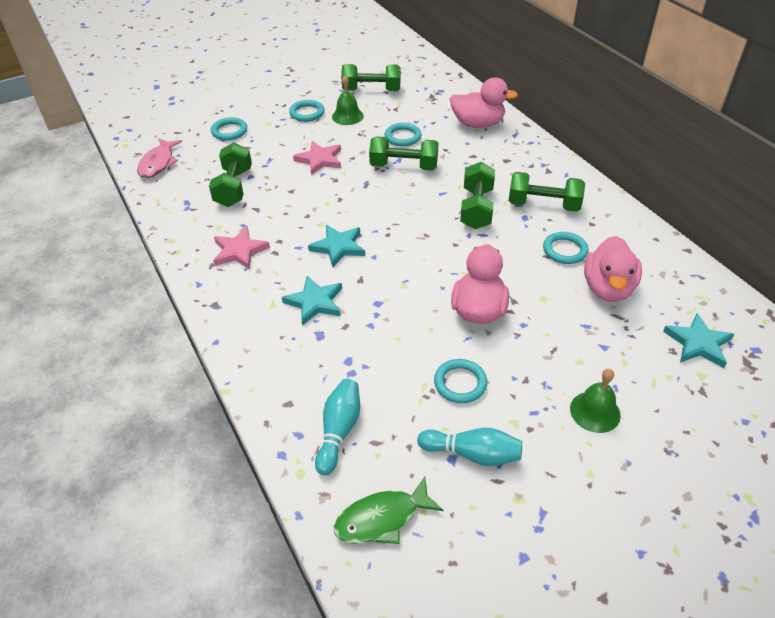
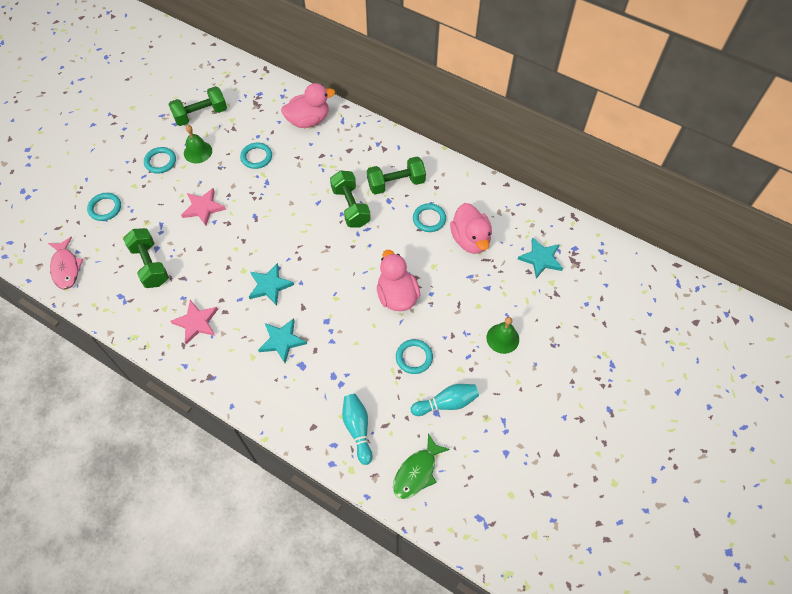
camera: 30 degrees left, 15 degrees up
(404, 166) = (274, 187): green dumbbell -> none

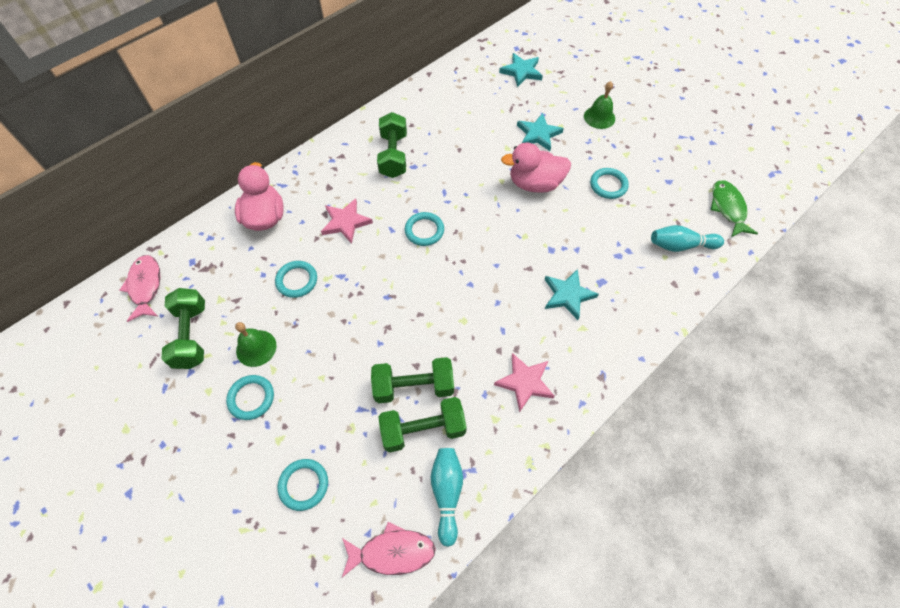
camera: 75 degrees left, 0 degrees up
(203, 208) = (353, 353): pink star -> pink star (346, 222)
(234, 77) = (145, 286): none -> pink fish
(270, 286) = (492, 296): turquoise star -> turquoise star (538, 134)
(351, 207) = (409, 200): green dumbbell -> green dumbbell (414, 386)
(417, 472) = (728, 208): green fish -> green fish turned 150 degrees counterclockwise
(429, 219) = (449, 139): turquoise ring -> turquoise ring (424, 230)
(446, 403) = (660, 171): turquoise bowling pin -> turquoise bowling pin (447, 493)
(470, 240) = (485, 114): pink duck -> none

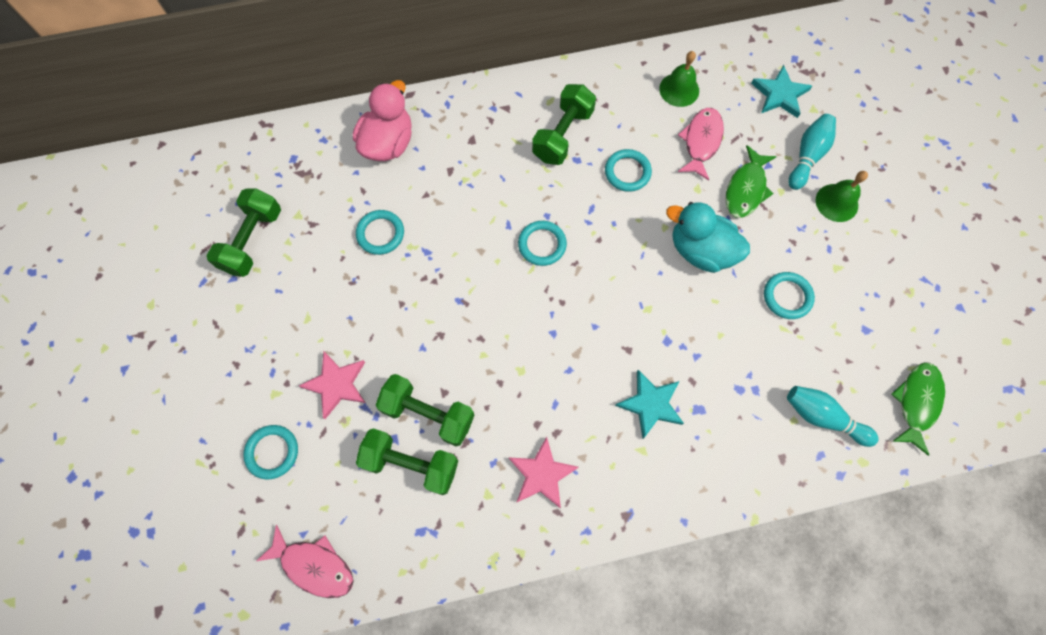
camera: 30 degrees right, 10 degrees up
(145, 286) = (238, 164): pink fish -> pink fish (701, 142)
(251, 398) = (272, 337): turquoise ring -> turquoise ring (627, 172)
(256, 348) = (303, 287): green bell -> green bell (679, 89)
(346, 222) = (466, 192): pink star -> pink star (336, 384)
(447, 493) = (395, 541): turquoise bowling pin -> turquoise bowling pin (807, 156)
(535, 184) = (700, 250): pink duck -> turquoise duck
(538, 134) = (746, 189): turquoise star -> green fish

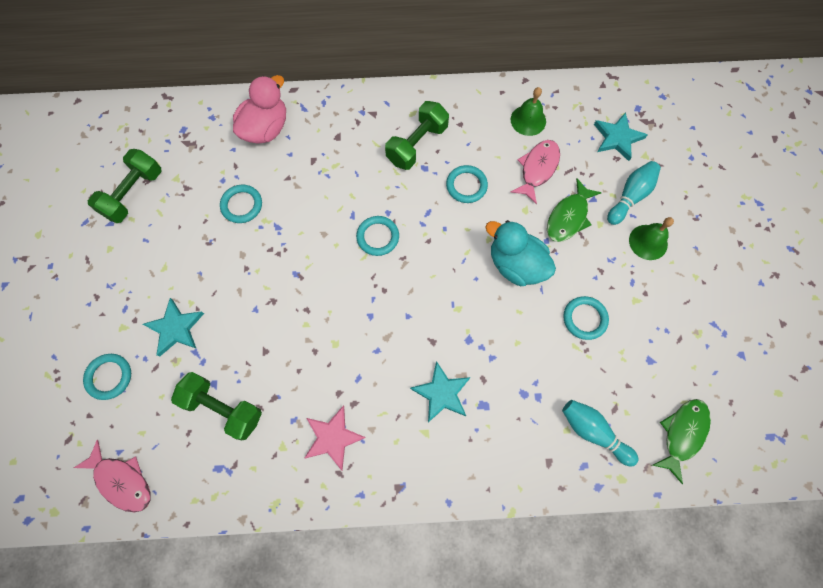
camera: 10 degrees right, 0 degrees up
(336, 384) = (175, 328): pink star -> turquoise star
(428, 413) = (247, 367): green dumbbell -> none

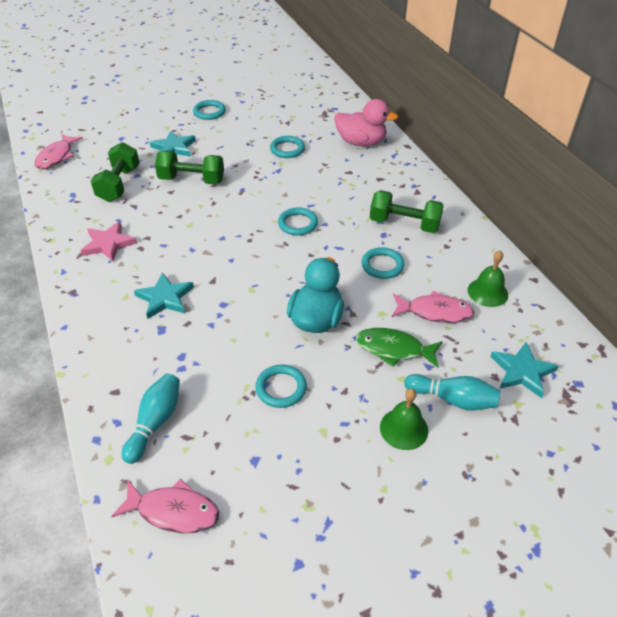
camera: 70 degrees right, 25 degrees down
(109, 377) = (129, 132): turquoise ring -> turquoise ring (209, 112)
(133, 194) = (269, 103): green dumbbell -> green dumbbell (192, 180)
(682, 434) = (173, 511): green fish -> pink fish

